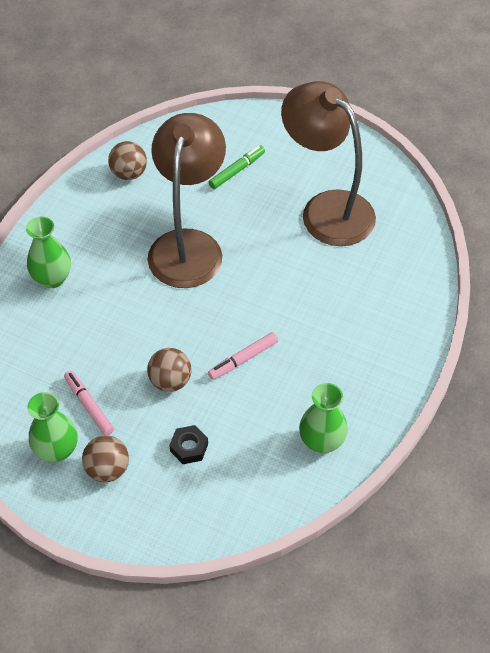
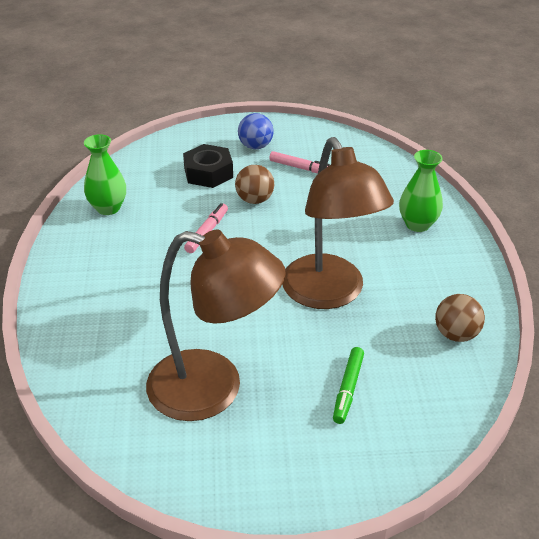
camera: 150 degrees right, 15 degrees down
(57, 450) = (298, 143): green vase -> none
(107, 469) = (255, 146): brown ball -> blue ball
(189, 447) = (208, 173): black nut -> black nut, size x1.66

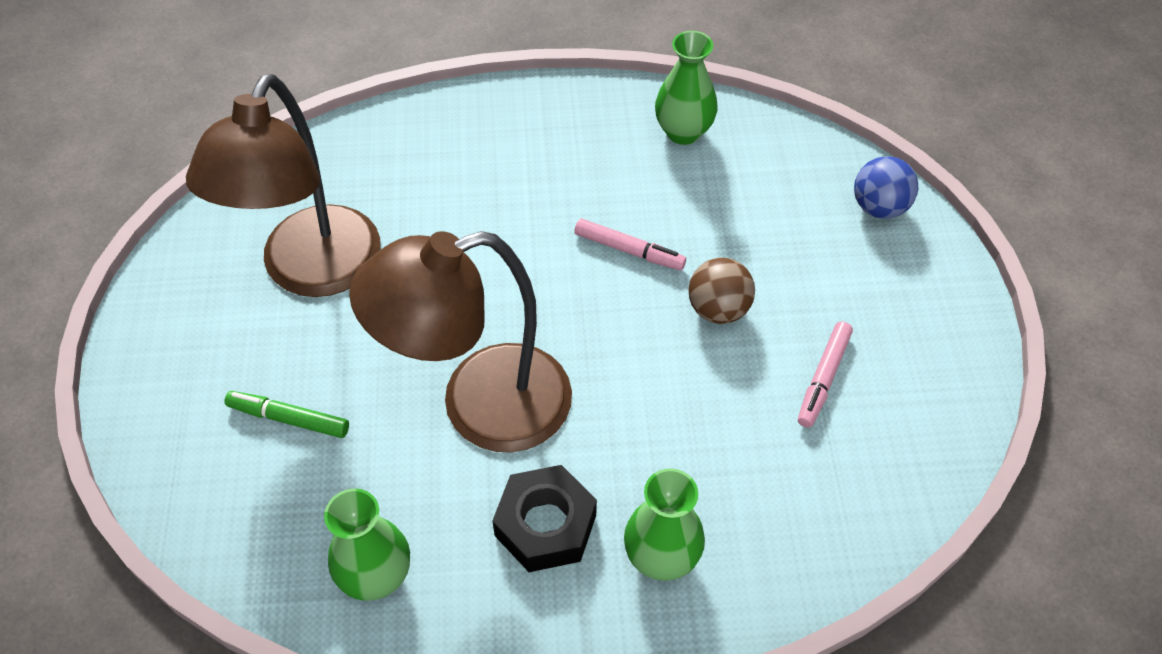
camera: 90 degrees right, 15 degrees up
(208, 173) = (790, 244): black nut -> black nut (545, 525)
(255, 146) = (885, 309): blue ball -> blue ball (879, 207)
(456, 334) = (376, 576): brown ball -> green vase

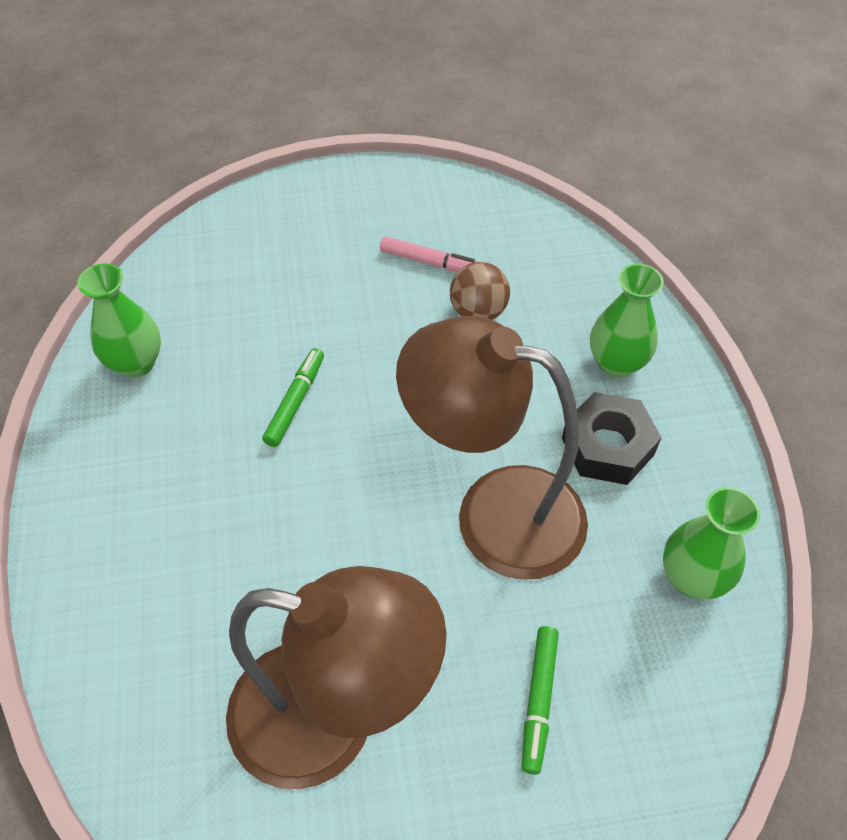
camera: 95 degrees left, 0 degrees up
(480, 406) = (494, 512): brown lamp -> brown lamp turned 135 degrees clockwise
(629, 250) = (295, 402): pink marker -> green marker
(718, 309) = (364, 331): brown ball -> brown ball (478, 312)
(879, 207) = (245, 222): blue ball -> none

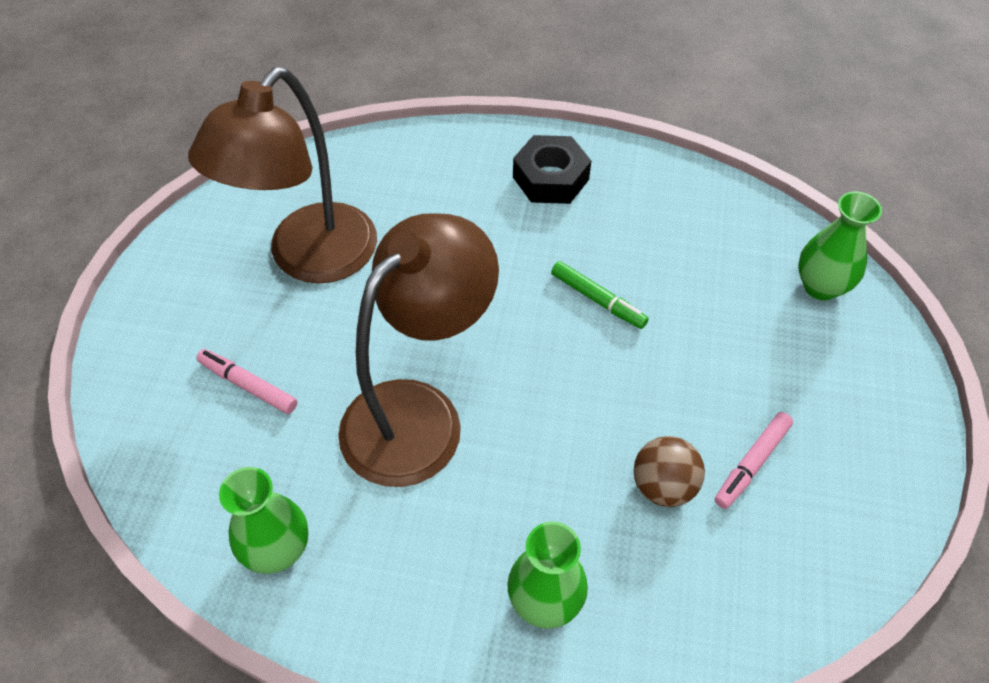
camera: 110 degrees right, 0 degrees up
(136, 363) = (679, 201): green vase -> green vase (820, 286)
(538, 700) = (248, 385): green marker -> pink marker
(607, 446) = (445, 541): black nut -> black nut (550, 178)

